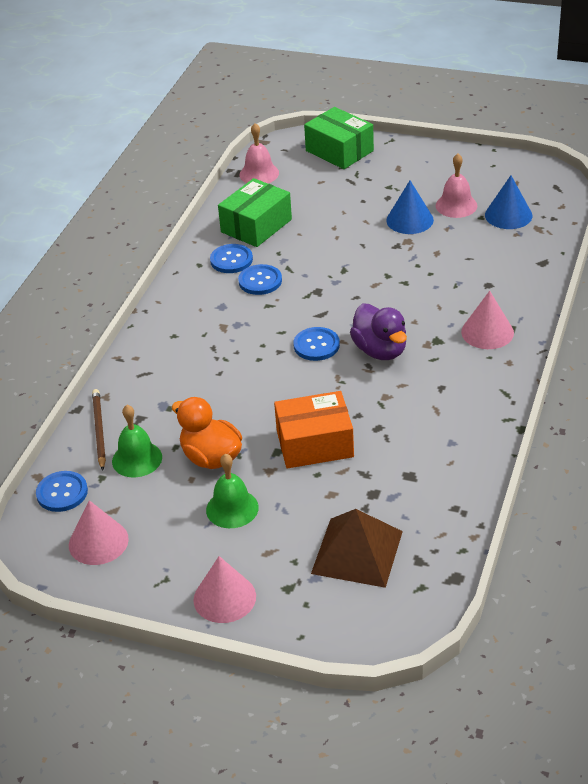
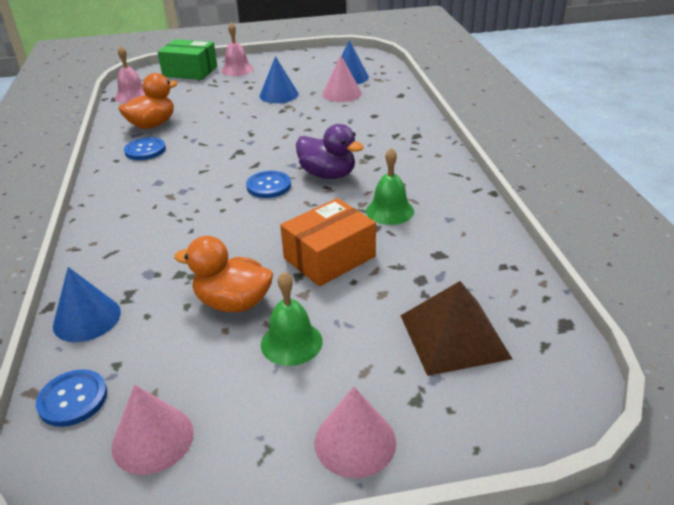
camera: 30 degrees left, 5 degrees down
(99, 430) = (87, 318): brown pencil -> blue cone
(137, 459) = (149, 331): green bell -> green bell (389, 211)
(256, 226) = (152, 125): green box -> orange duck
(260, 281) = (182, 157): blue button -> none
(456, 205) = (307, 80): pink bell -> pink bell (237, 70)
(487, 332) = (402, 141): pink cone -> pink cone (342, 93)

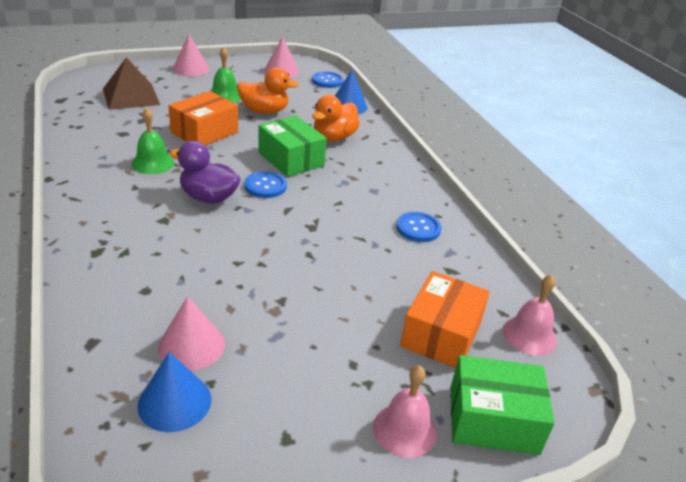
camera: 165 degrees right, 0 degrees up
(152, 125) = (443, 269): orange duck -> orange duck (334, 137)
(187, 96) = (441, 334): none -> orange box
(228, 217) = (291, 159): none -> green box
(279, 95) = (296, 340): blue cone -> none

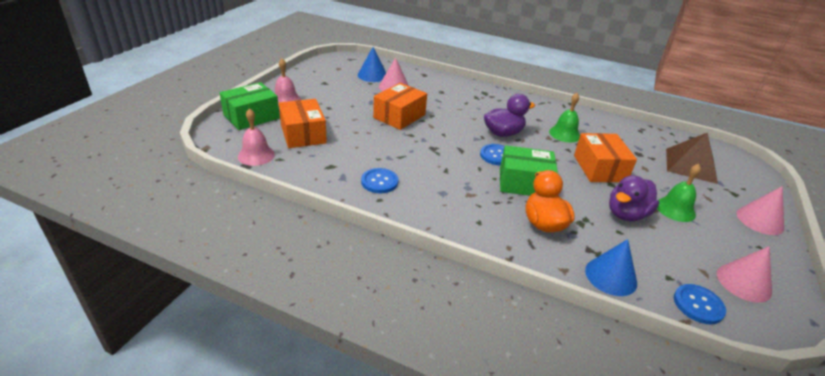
camera: 135 degrees right, 0 degrees up
(264, 111) = (626, 214): orange duck -> purple duck
(279, 286) = (399, 116): none -> orange box

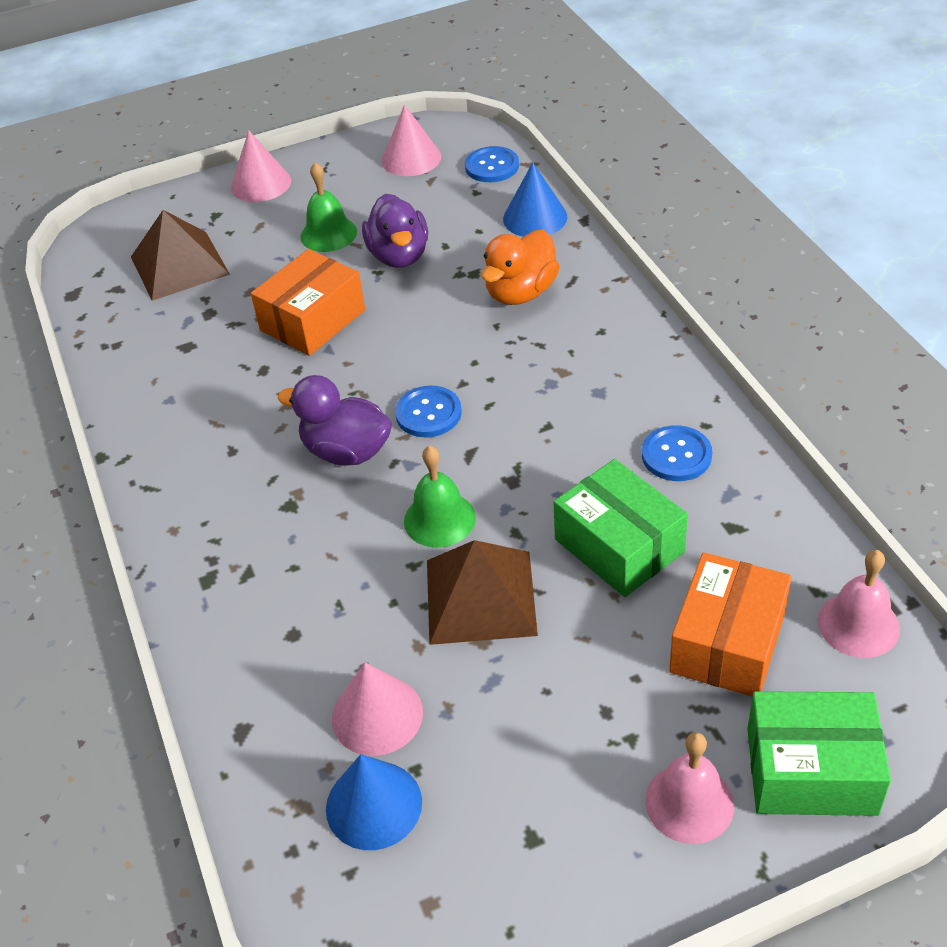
camera: 130 degrees left, 10 degrees up
(399, 116) = (481, 597): orange box -> brown pyramid
(524, 183) = (459, 351): green box -> green box (619, 546)
(564, 134) = (247, 399): green bell -> green bell (439, 519)
(626, 214) = (399, 256): purple duck -> purple duck turned 75 degrees clockwise

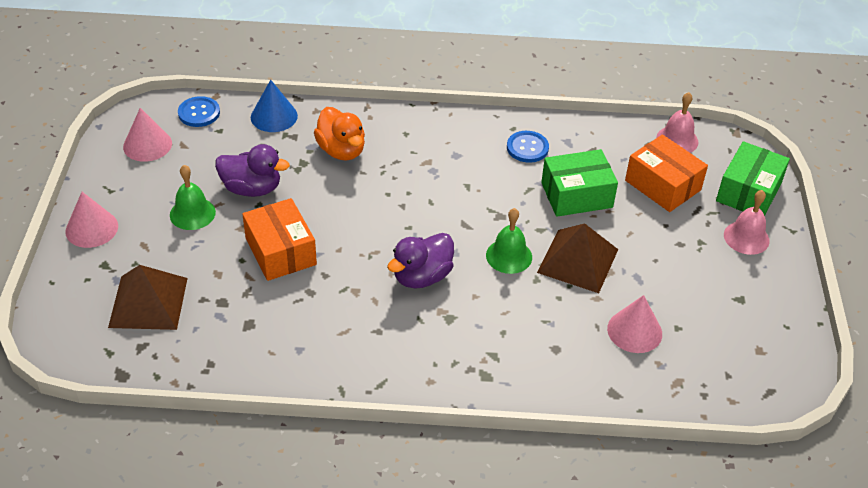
camera: 70 degrees left, 0 degrees up
(374, 805) = (692, 352): blue cone -> none
(428, 413) = (417, 229): blue button -> none

